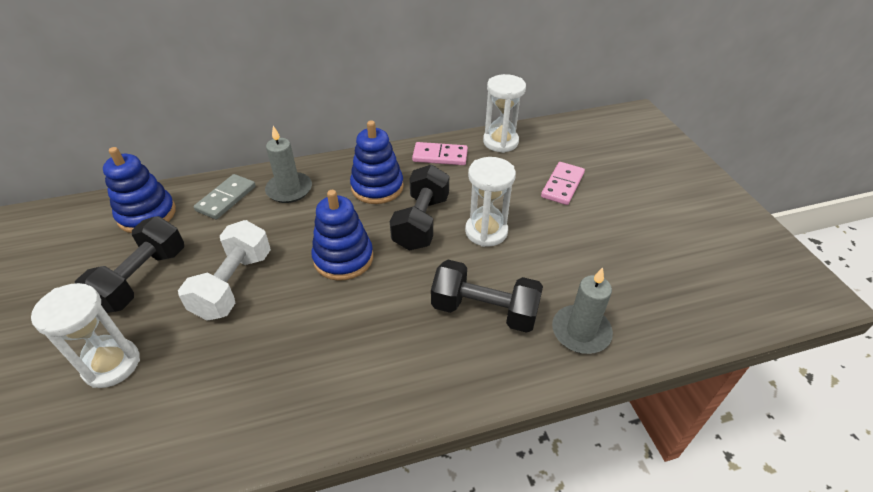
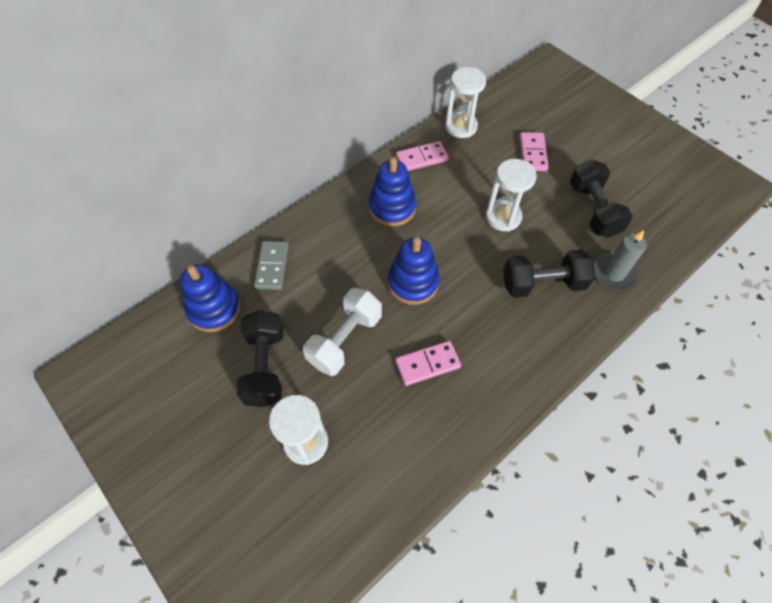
camera: 25 degrees left, 15 degrees up
(234, 284) = (345, 340): white dumbbell -> white dumbbell turned 45 degrees clockwise
(289, 190) = (320, 237): grey candle -> none
(294, 341) = (427, 364): none -> pink domino
(421, 222) = (449, 227): black dumbbell -> black dumbbell (593, 210)

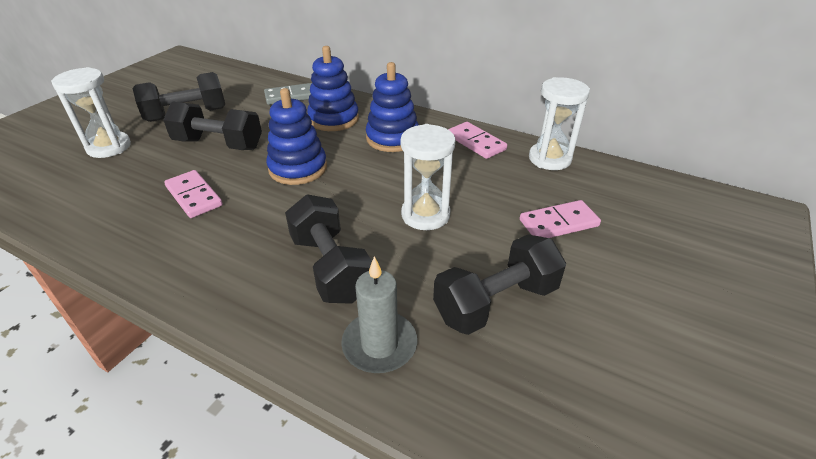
camera: 70 degrees right, 20 degrees down
(214, 309) = (241, 84): blue stacking toy -> blue stacking toy (333, 119)
(345, 340) = (219, 144): white dumbbell -> black dumbbell

